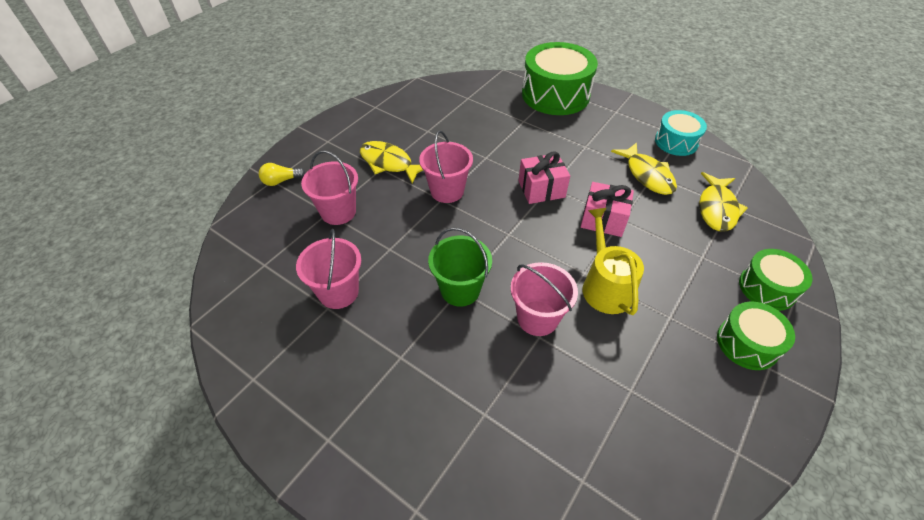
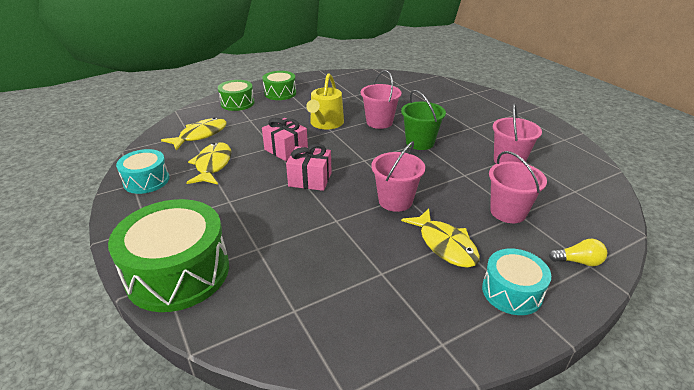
camera: 155 degrees left, 15 degrees down
(334, 144) = (512, 292): none -> turquoise drum

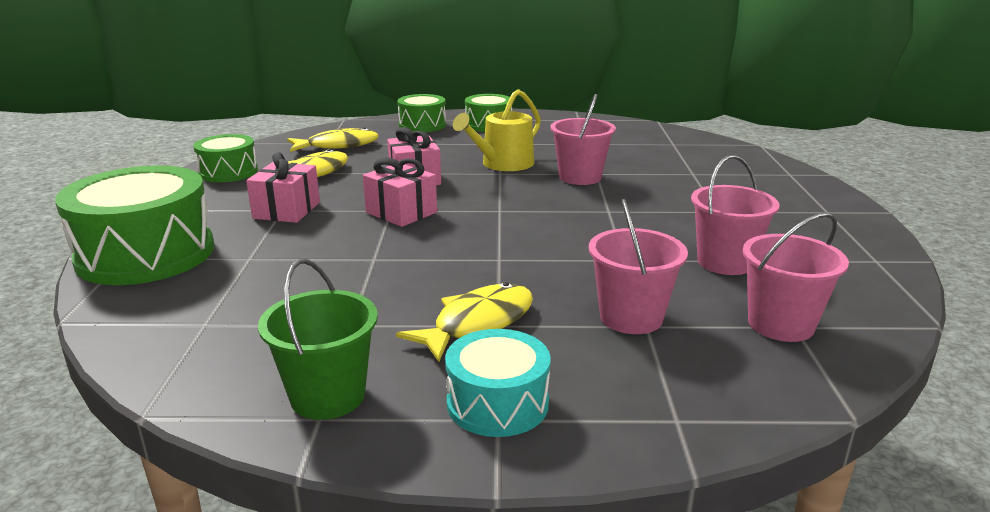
camera: 30 degrees right, 10 degrees down
(146, 180) = (228, 172): turquoise drum -> green drum
(233, 201) = (287, 210): none -> pink gift
(395, 201) = (478, 260): pink bucket -> pink bucket (780, 324)
(420, 142) = (608, 210): green bucket -> green bucket (328, 396)
(445, 245) = (477, 323): yellow fish -> yellow fish turned 135 degrees counterclockwise
(578, 261) = (663, 408): yellow light bulb -> none

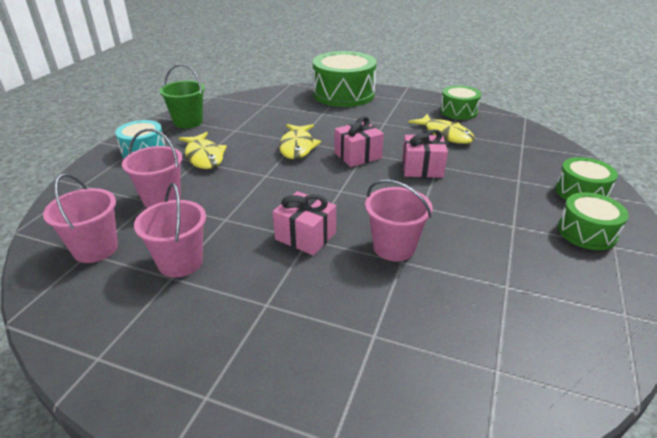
camera: 110 degrees right, 10 degrees up
(287, 210) = (381, 124): pink gift -> pink gift (305, 236)
(338, 146) = (513, 148): yellow fish -> yellow fish (297, 147)
(503, 164) = (445, 213): yellow watering can -> none

